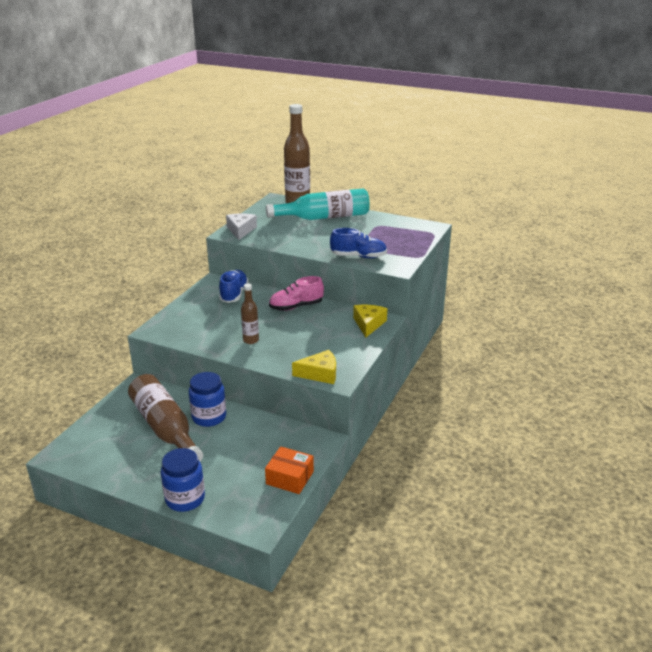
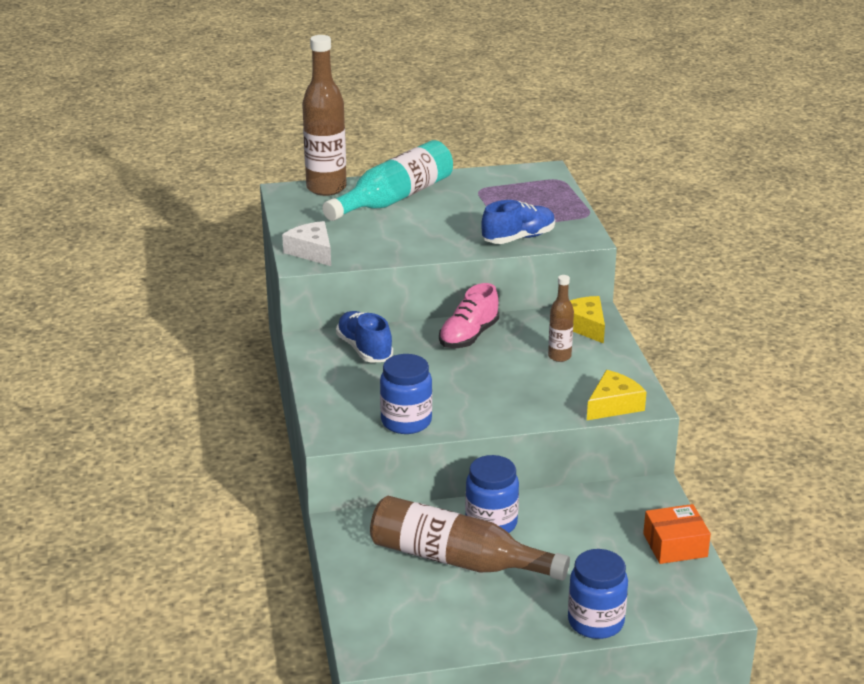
camera: 35 degrees left, 0 degrees up
(198, 338) = (406, 421): none -> blue jar
(251, 340) = (476, 399): brown bottle -> brown bottle (559, 356)

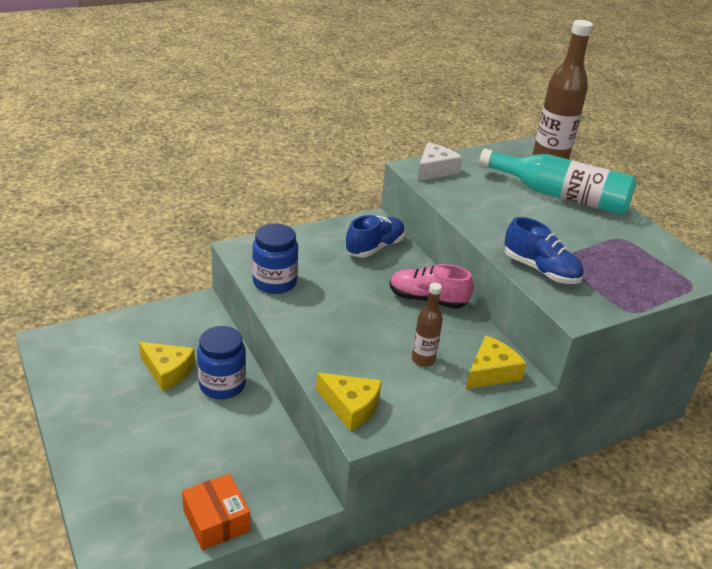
camera: 70 degrees right, 5 degrees up
(456, 559) = (167, 371): brown bottle -> yellow cheese
(595, 622) = (90, 470): blue jar -> none

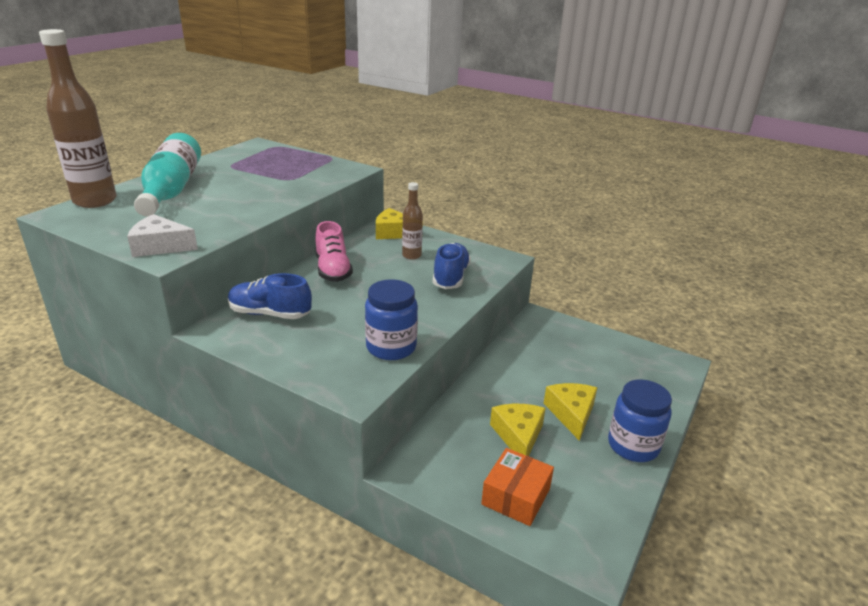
camera: 120 degrees left, 5 degrees down
(216, 520) = (601, 341): orange box -> orange box (516, 496)
(222, 385) = (495, 395): blue jar -> blue jar (633, 446)
(350, 406) = (492, 267): yellow cheese -> yellow cheese (571, 413)
(540, 270) = (313, 183): blue shoe -> blue shoe (450, 277)

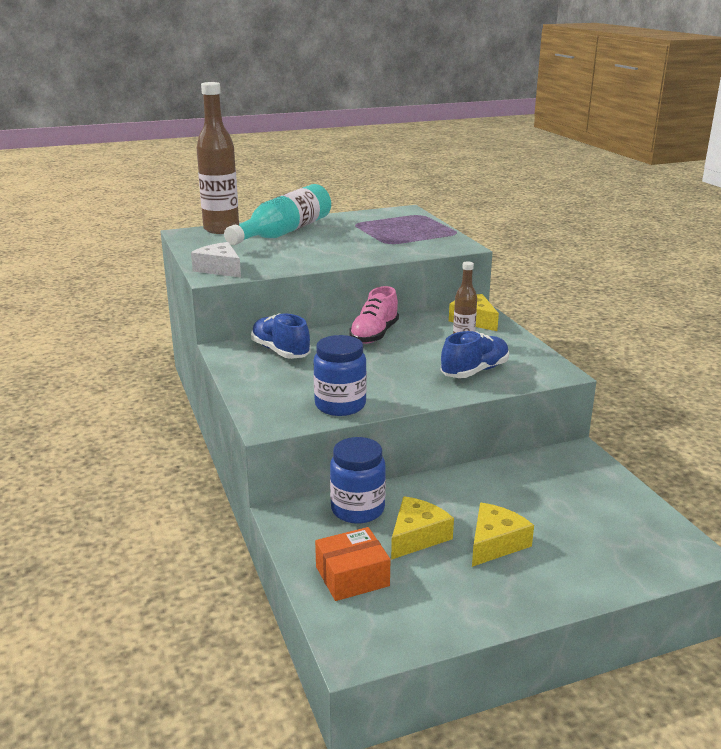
camera: 40 degrees right, 5 degrees down
(633, 446) = (523, 596): blue jar -> blue jar (357, 509)

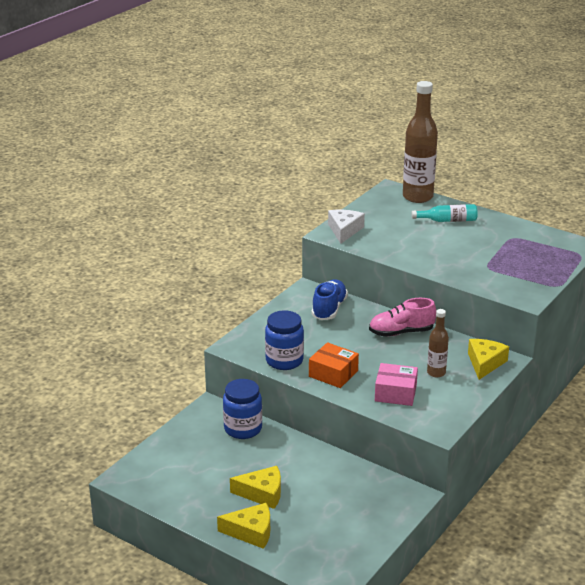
camera: 55 degrees right, 5 degrees up
(284, 232) = (448, 220): turquoise bottle -> turquoise bottle, size x0.52
(352, 576) = (179, 453): orange box -> orange box (333, 374)
(417, 536) = (239, 461): yellow cheese -> yellow cheese (251, 532)
(474, 371) = (395, 393): blue shoe -> pink box

